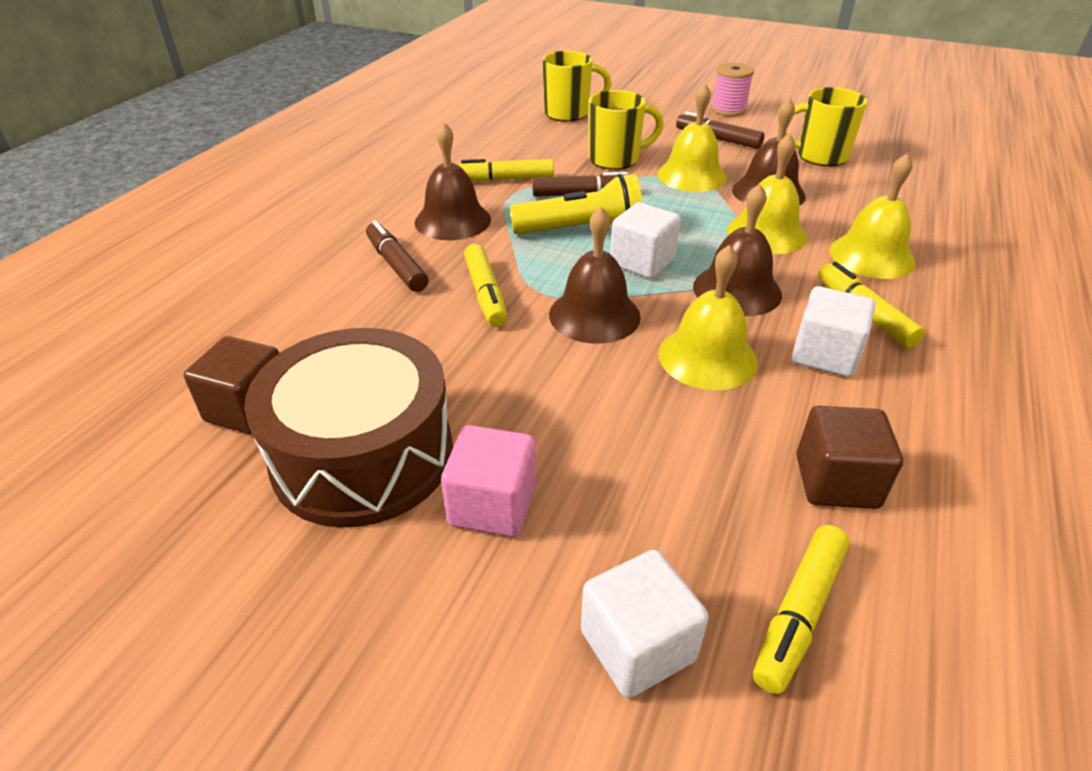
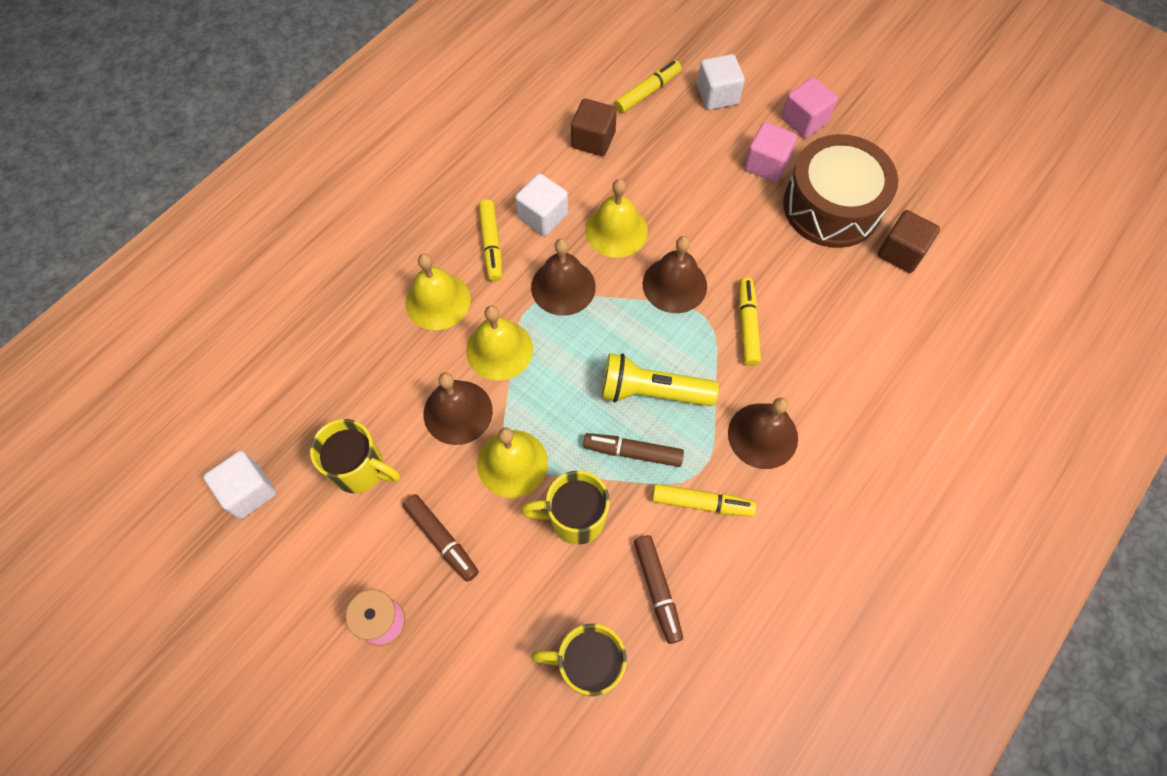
camera: 165 degrees left, 25 degrees up
(397, 265) = (813, 378): brown marker -> brown marker (657, 590)
(418, 624) = (804, 120): none -> pink cube
(642, 262) = (618, 335): white cube -> white cube (249, 491)

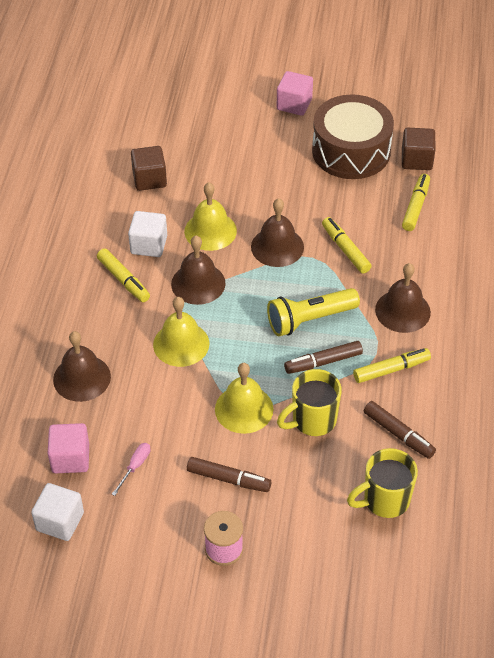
camera: 30 degrees left, 15 degrees down
(360, 469) = (135, 466): yellow mug -> pink screwdriver
(438, 301) = (110, 334): yellow bell -> none
(458, 412) = (180, 396): brown bell -> brown bell (82, 378)
(647, 92) = (167, 131): yellow marker -> yellow marker (416, 206)
(717, 95) = (220, 112): white cube -> none
(766, 164) = (287, 143): pink cube -> pink cube (70, 458)

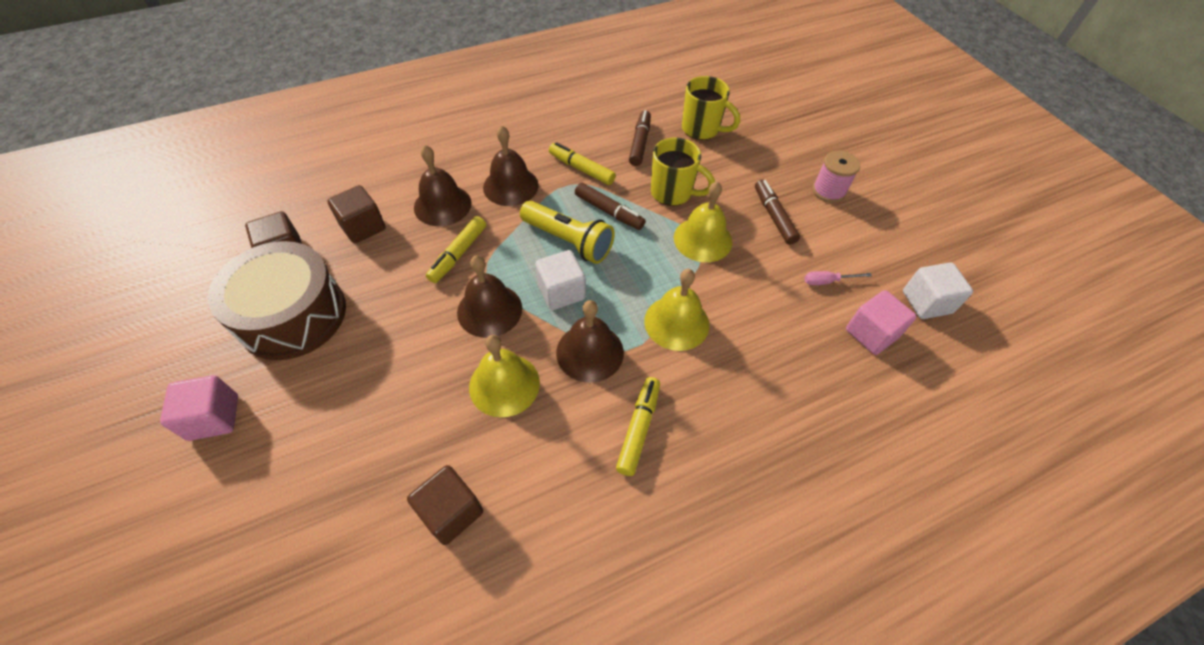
camera: 125 degrees left, 5 degrees up
(82, 378) = (789, 382): brown bell -> brown bell (442, 205)
(149, 245) = (568, 436): white cube -> white cube (561, 292)
(416, 206) = (363, 227): yellow marker -> brown cube

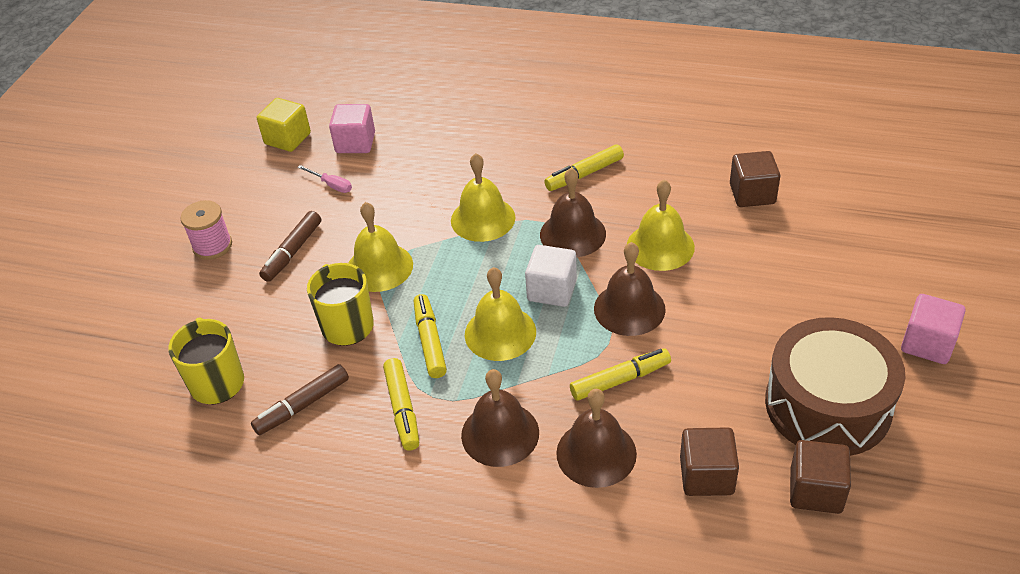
camera: 135 degrees left, 10 degrees down
(568, 241) = (500, 333): yellow flashlight -> yellow bell
(609, 212) = (430, 341): brown marker -> yellow marker
(926, 302) = (287, 139): white cube -> yellow cube

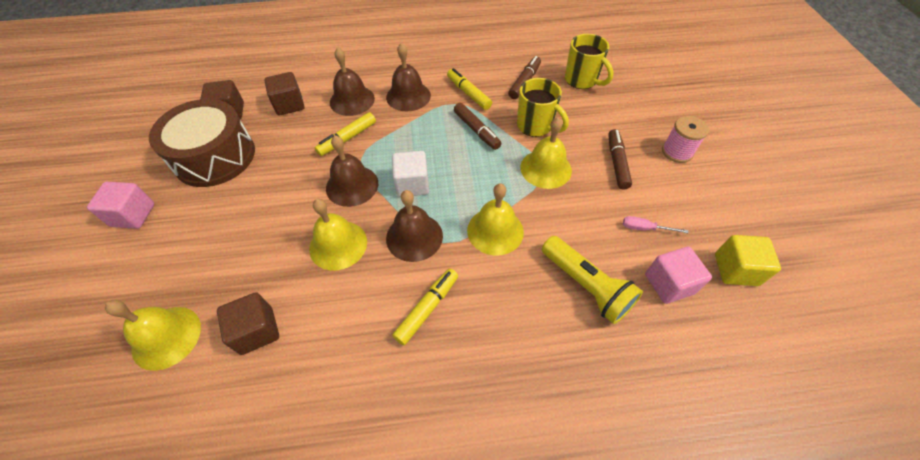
camera: 155 degrees right, 10 degrees up
(429, 157) = (586, 286): none -> yellow flashlight
(430, 341) = (476, 130): yellow marker -> brown marker
(500, 333) = (434, 147): yellow bell -> yellow bell (166, 337)

